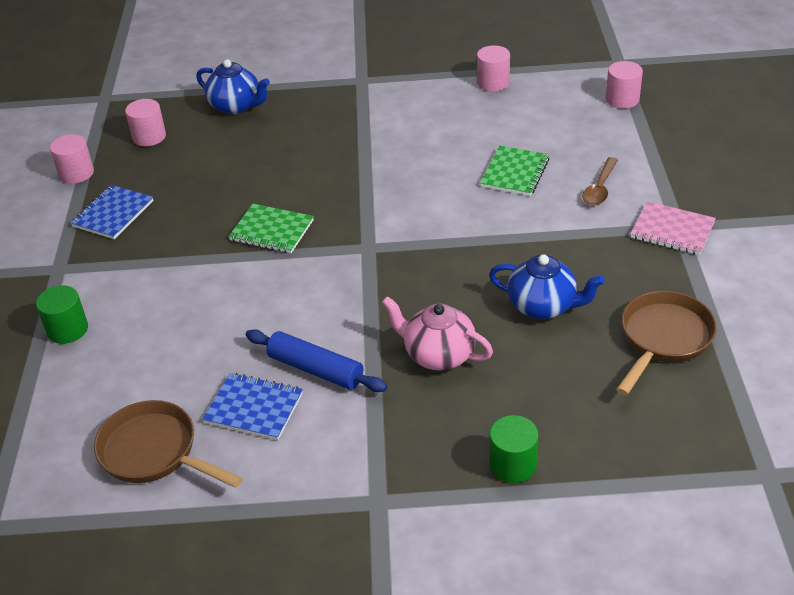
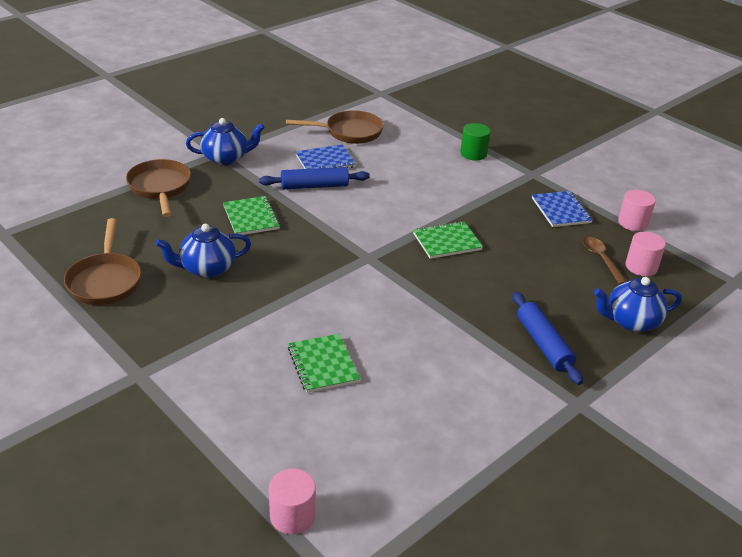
camera: 135 degrees right, 5 degrees down
(326, 119) = (543, 344): none -> blue rolling pin
(377, 483) = (226, 158): none -> blue teapot
(438, 355) = (251, 217): pink teapot -> green notebook
(493, 83) = (452, 468): pink cylinder -> none
(513, 464) = (160, 188): green cylinder -> brown pan
(600, 188) = (234, 383): brown spoon -> brown spoon (601, 259)
(672, 230) = (142, 368): pink notebook -> none

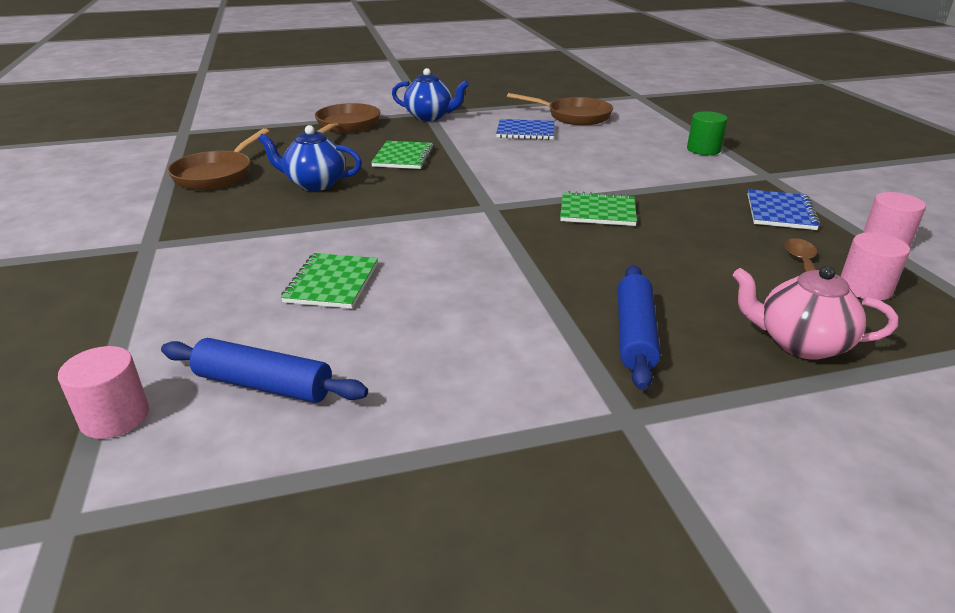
camera: 30 degrees right, 5 degrees down
(314, 186) = (494, 146): blue rolling pin -> blue rolling pin (264, 384)
(630, 321) = (800, 343): blue teapot -> pink teapot

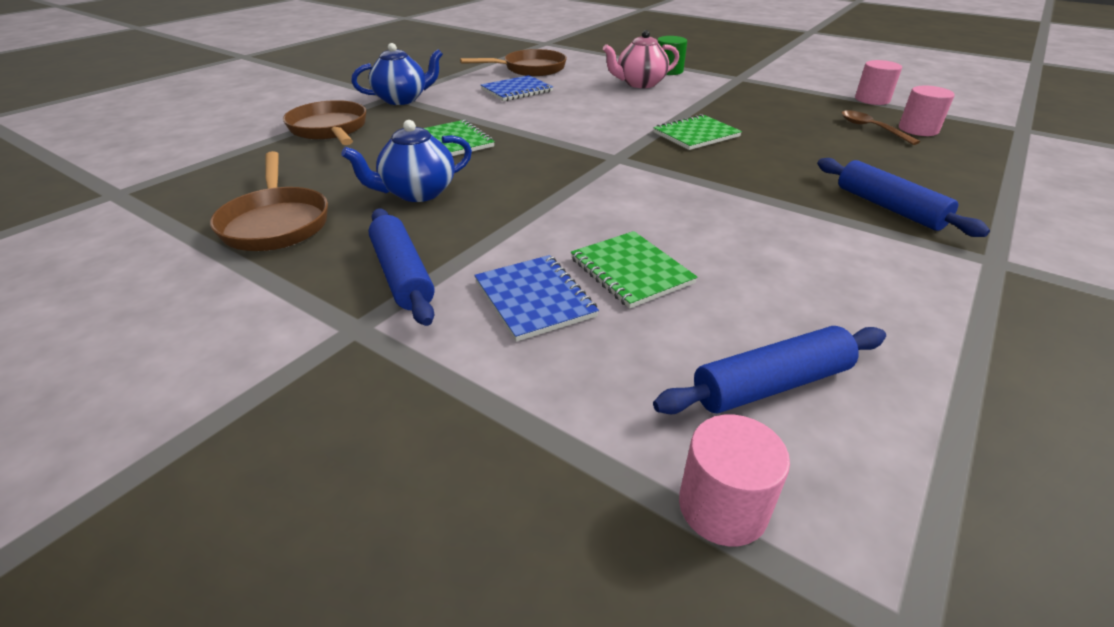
camera: 40 degrees left, 5 degrees up
(217, 228) = (402, 275): none -> blue rolling pin
(780, 212) = (792, 99): blue notebook -> blue notebook (534, 299)
(800, 343) = (960, 174): pink teapot -> pink teapot (639, 84)

